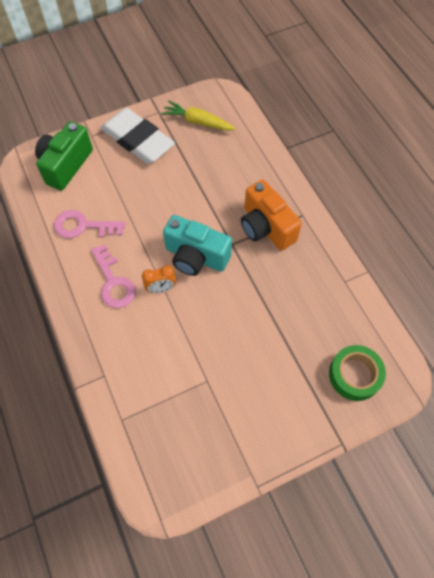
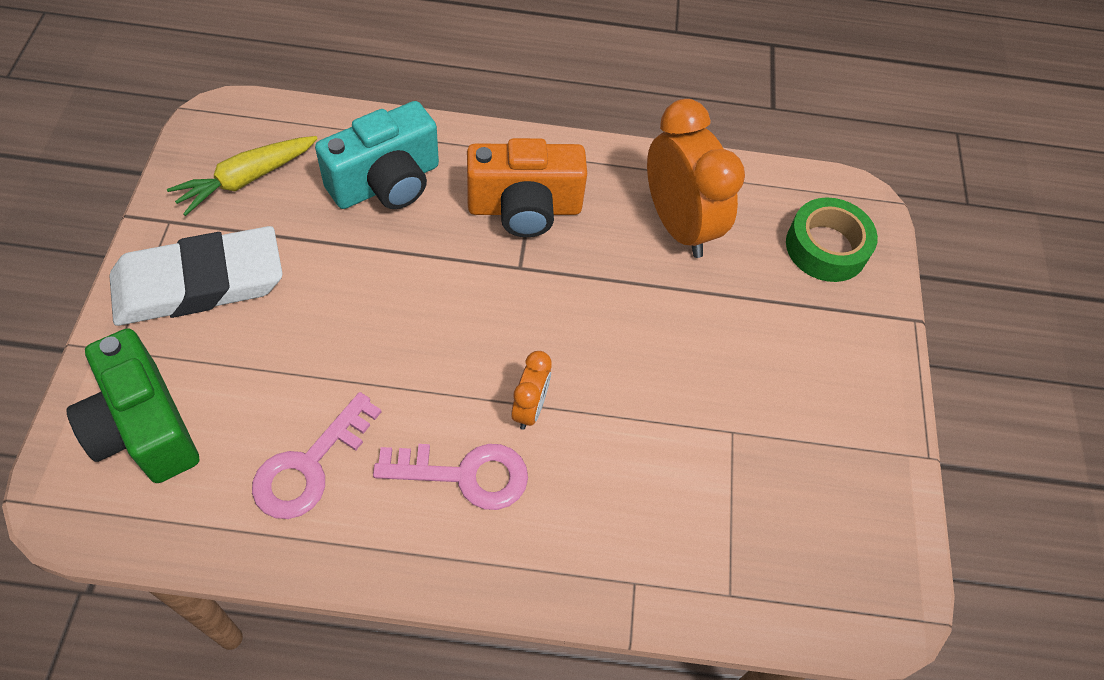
camera: 65 degrees left, 5 degrees down
(196, 257) = (507, 327): turquoise camera -> turquoise camera (386, 183)
(310, 297) = (678, 225): none -> orange clock

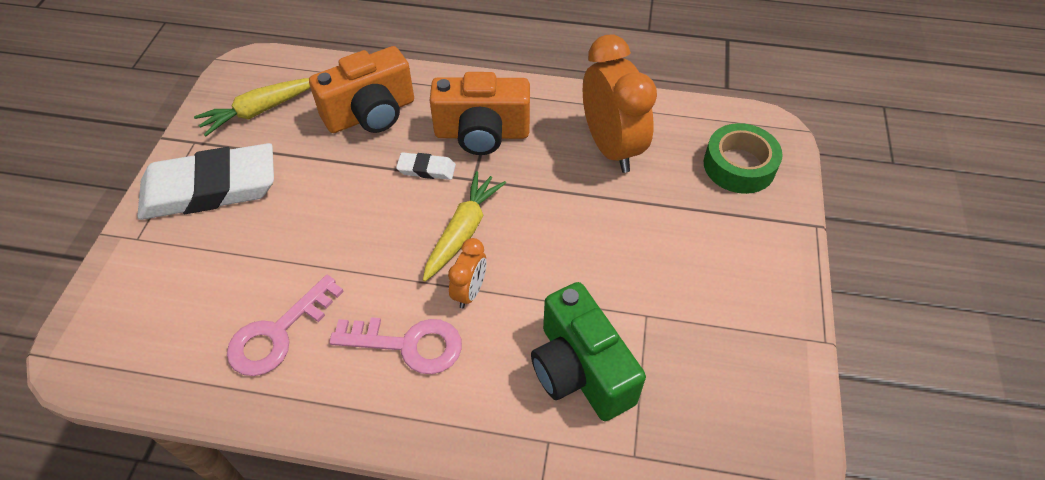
camera: 10 degrees right, 5 degrees down
(144, 427) = (148, 299): green camera -> green camera (580, 370)
(386, 183) = (371, 114): turquoise camera -> orange camera
(462, 255) = (426, 169): none -> white eraser
(514, 334) = (463, 231): none -> yellow carrot

